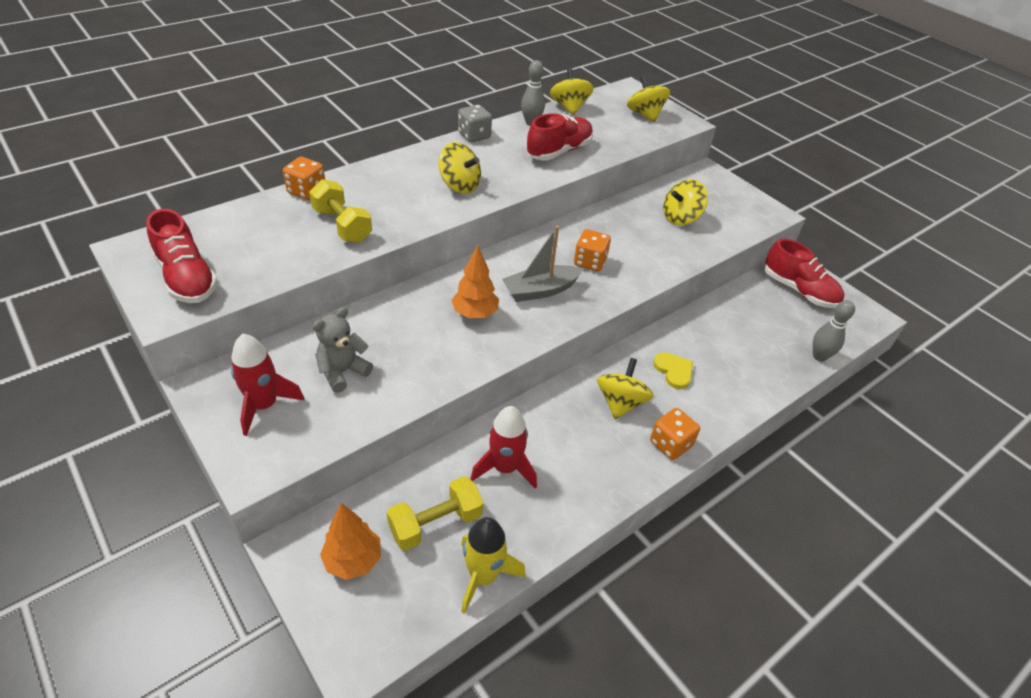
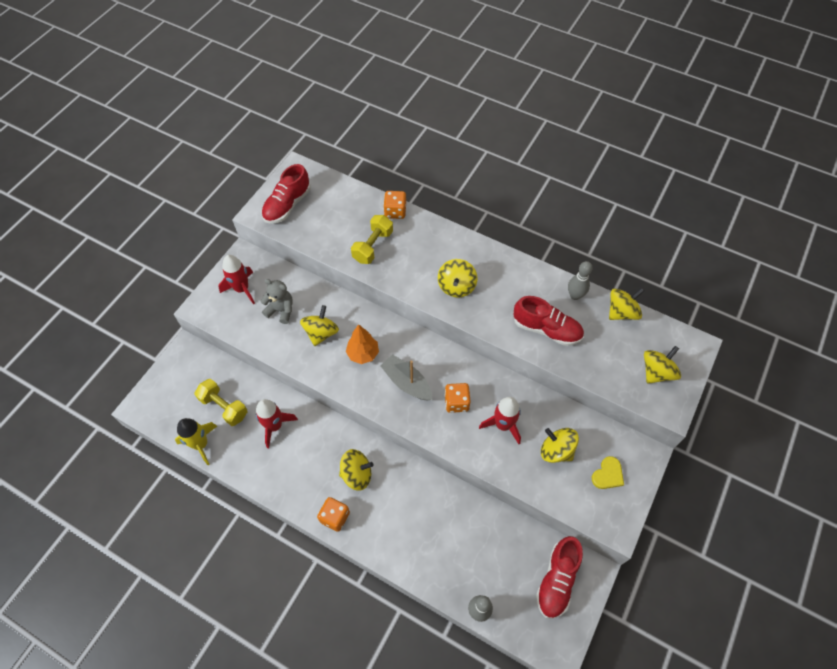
camera: 70 degrees right, 15 degrees up
(353, 560) = (189, 379): orange tree -> none
(414, 342) = (321, 333): none -> yellow spinning top
(474, 136) = (527, 267): grey dice -> none
(635, 240) = (503, 425): none -> red rocket
(674, 371) = (404, 501): yellow heart -> yellow heart (608, 474)

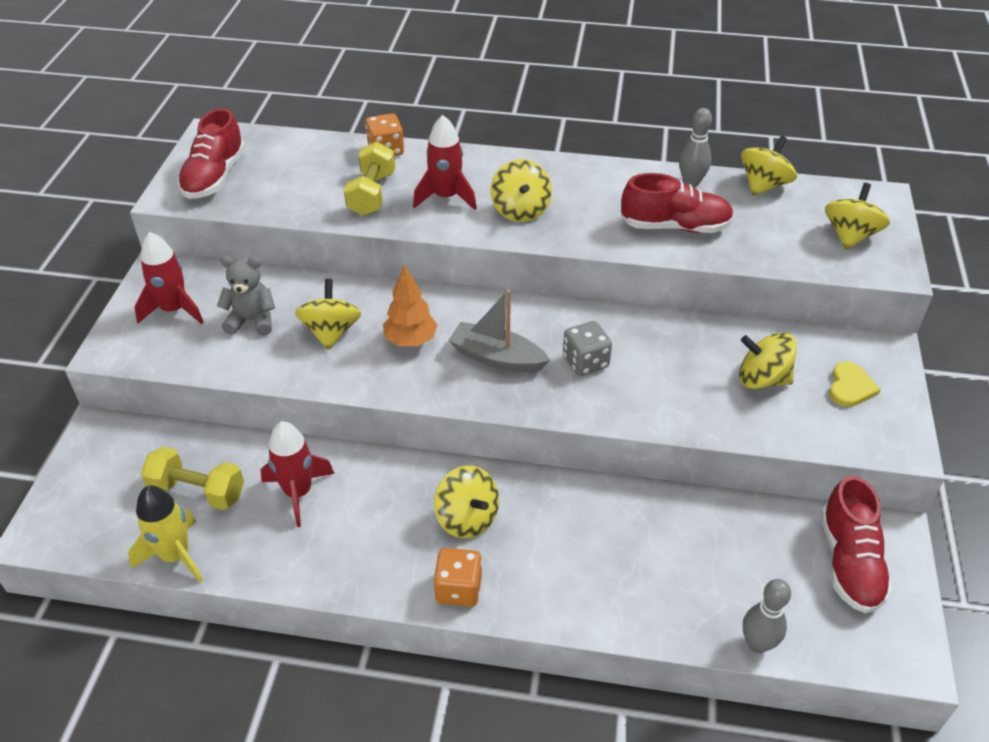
camera: 20 degrees left, 15 degrees down
(357, 474) = (467, 518): yellow spinning top -> yellow spinning top turned 75 degrees clockwise
(456, 402) = (585, 362): orange dice -> grey dice
(503, 425) = (668, 370): red rocket -> red rocket (446, 197)

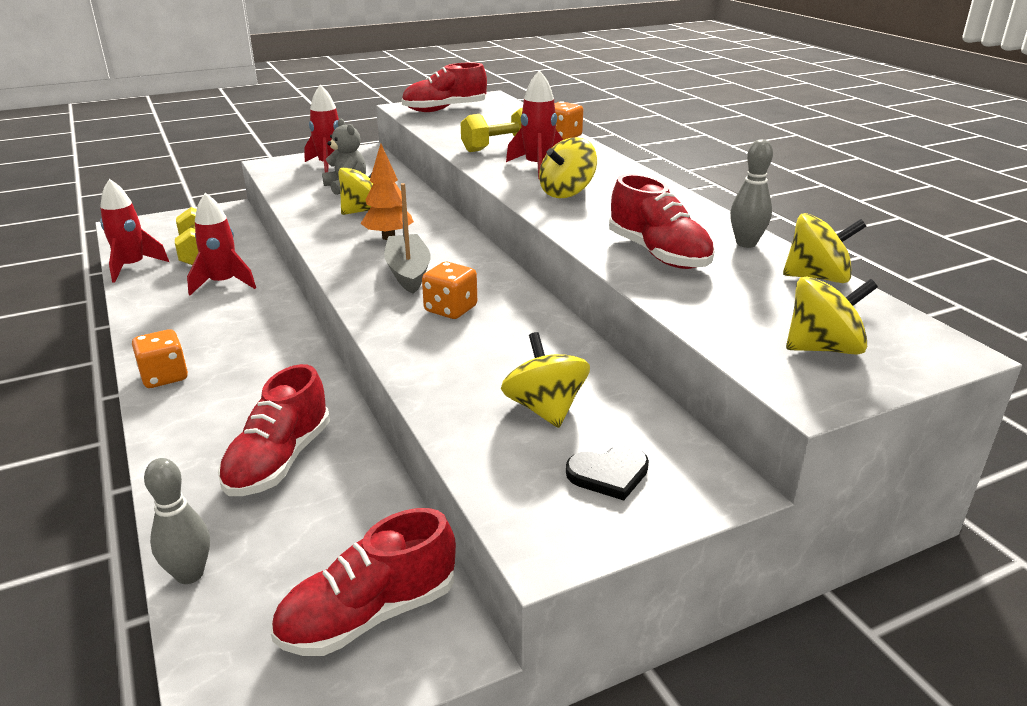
camera: 55 degrees right, 15 degrees down
(175, 556) = (132, 267): yellow rocket -> red rocket
(467, 518) = (248, 354): yellow spinning top -> none
(585, 362) = (450, 309): grey dice -> orange dice
(651, 551) = (279, 461): none -> red shoe
(850, 387) = (609, 474): yellow heart -> black heart

